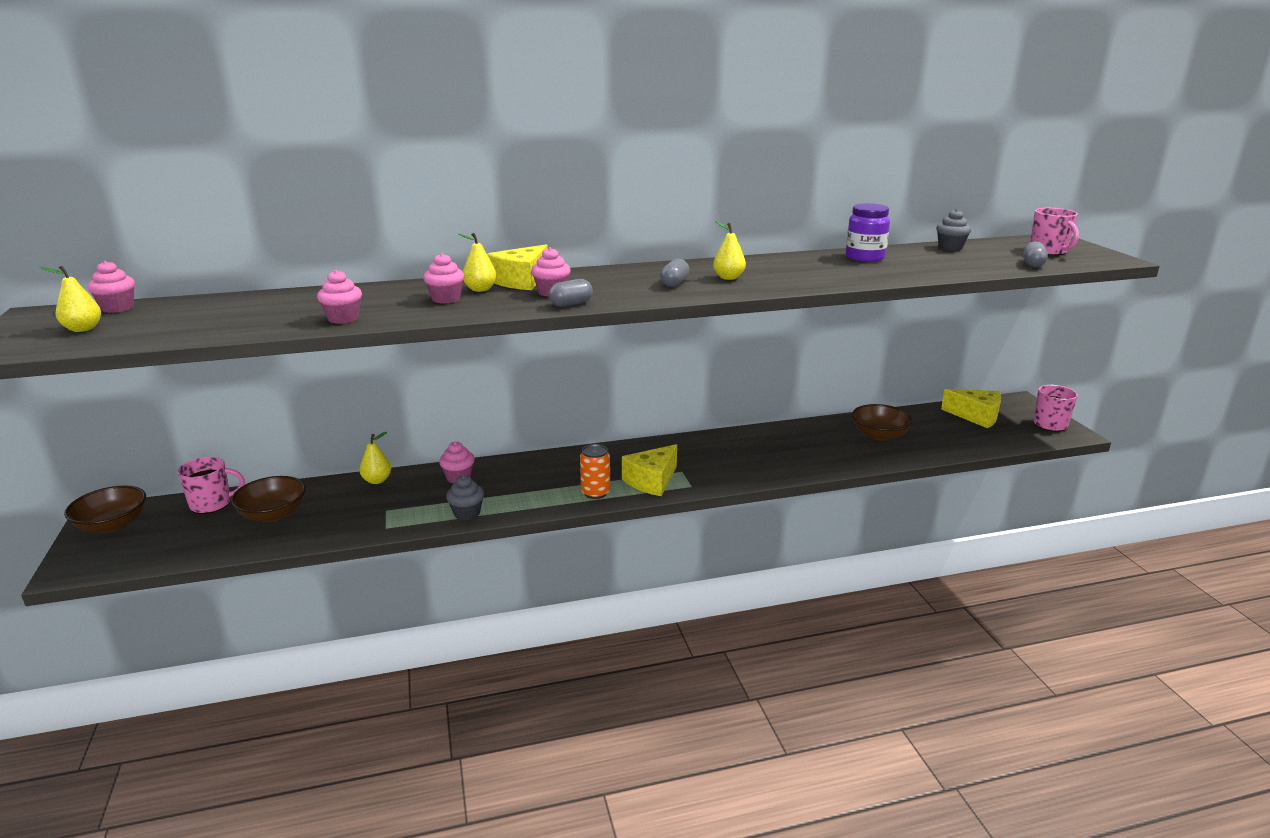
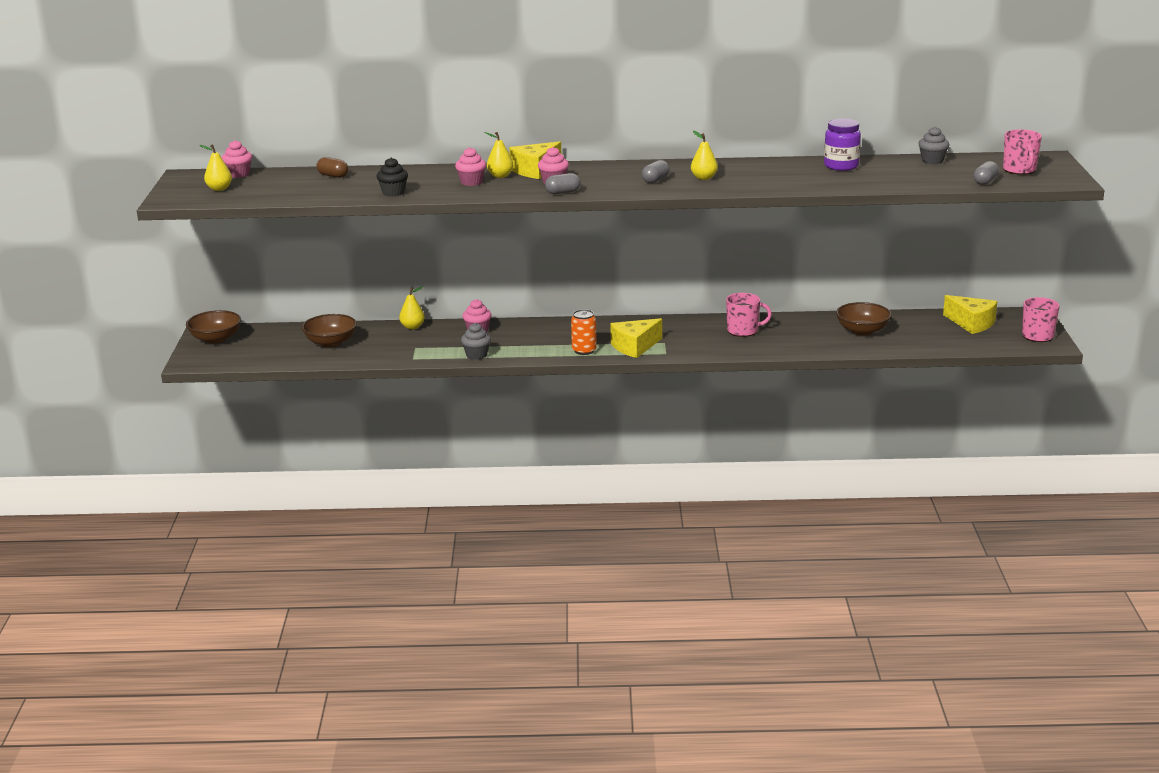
camera: 15 degrees right, 0 degrees up
(212, 504) = (286, 332): pink mug -> pink mug (743, 331)
(255, 302) = (333, 176): none -> brown capsule
(343, 318) = (393, 193): pink cupcake -> black cupcake

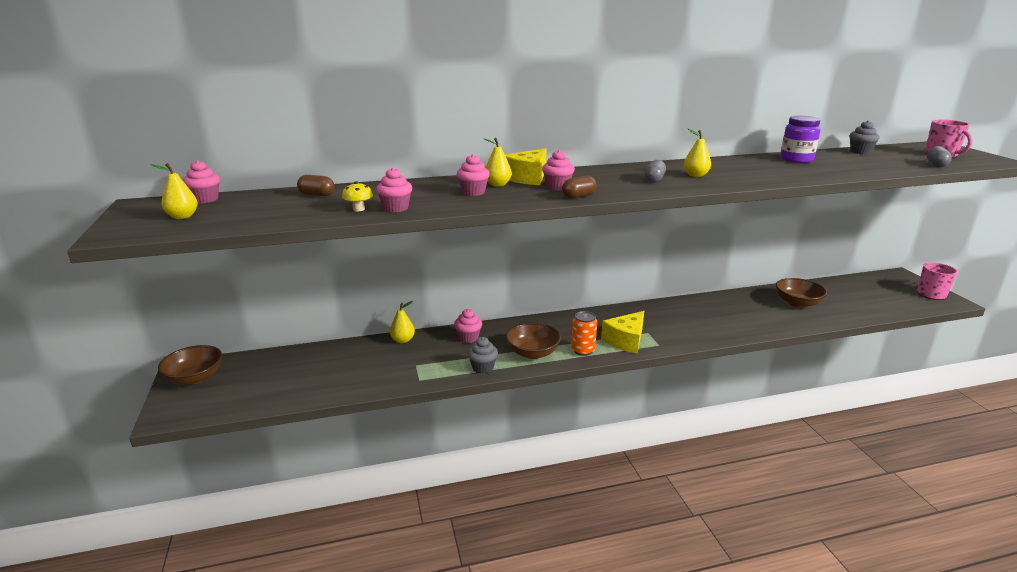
camera: 15 degrees left, 0 degrees up
(330, 342) = (324, 369): brown bowl -> brown bowl (533, 353)
(362, 192) = (358, 209): none -> yellow mushroom
(393, 193) = (395, 208): black cupcake -> pink cupcake
(562, 192) = (578, 196): grey capsule -> brown capsule
(743, 331) = (703, 313): pink mug -> none
(971, 323) = (869, 287): yellow cheese -> none

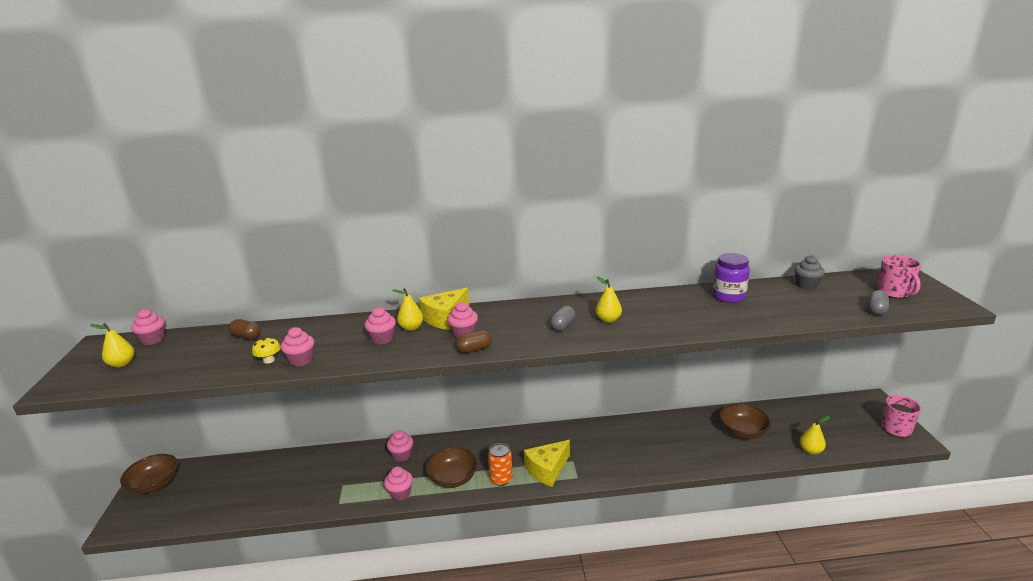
camera: 10 degrees right, 0 degrees up
(403, 340) = (342, 454): yellow pear -> yellow pear (810, 450)
(483, 368) = (400, 493): grey cupcake -> pink cupcake

